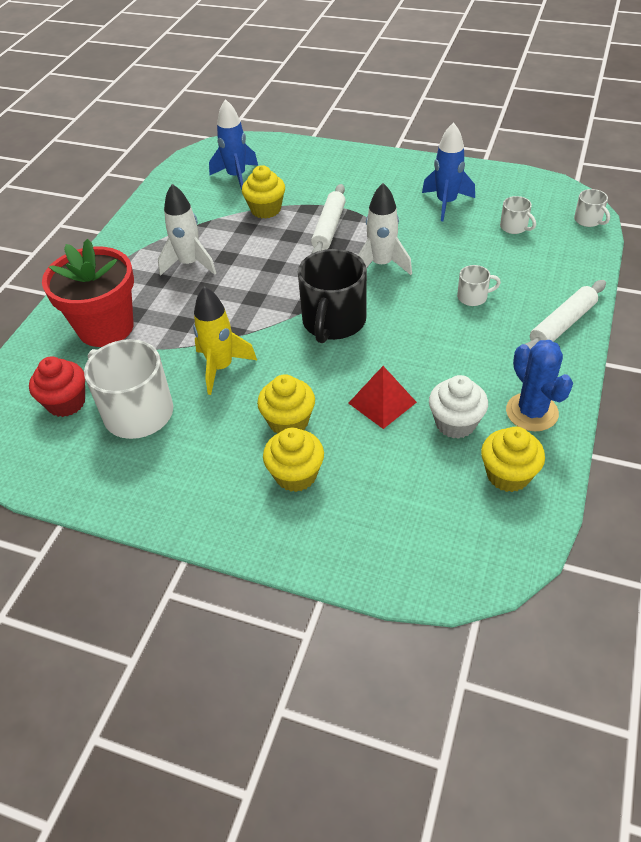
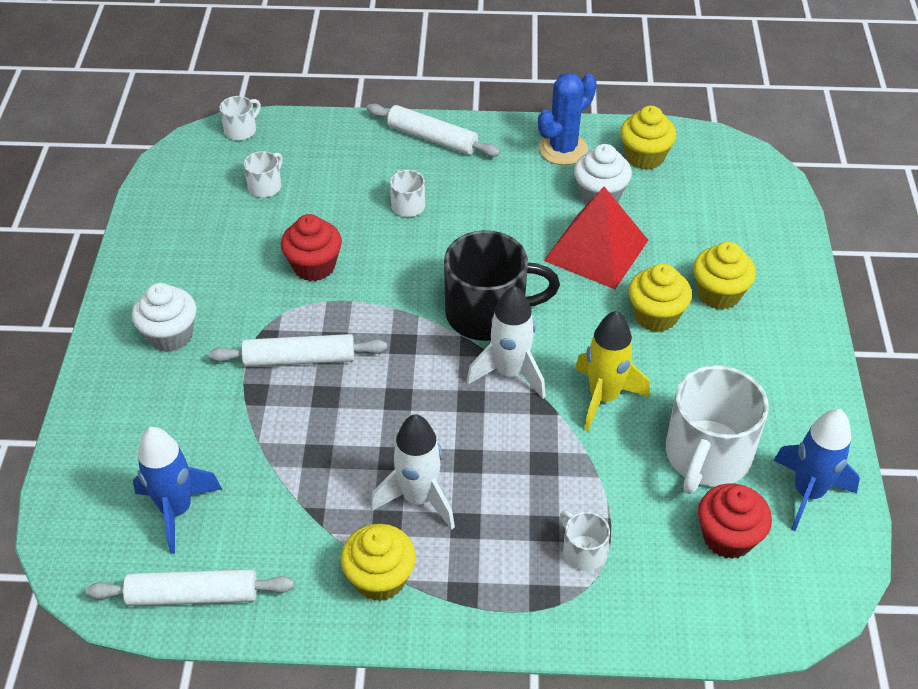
camera: 110 degrees left, 0 degrees up
(106, 327) = (583, 551): red flower pot -> white mug
(179, 180) = (193, 595): none -> white rolling pin
(266, 209) = (265, 444): yellow cupcake -> yellow cupcake (380, 578)
(373, 179) = (170, 335): none -> white cupcake
(381, 265) = (368, 290): white rocket -> white rocket (510, 373)
(382, 402) = (596, 250): red pyramid -> red pyramid, size x1.52
(416, 242) = (314, 266): none -> red cupcake
(446, 203) = (222, 251): blue rocket -> blue rocket (808, 493)

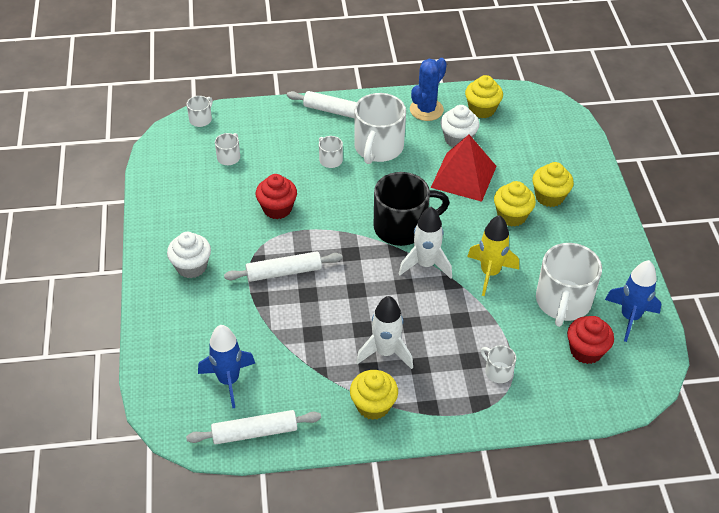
camera: 10 degrees left, 0 degrees up
(480, 195) = (378, 148): none -> white mug

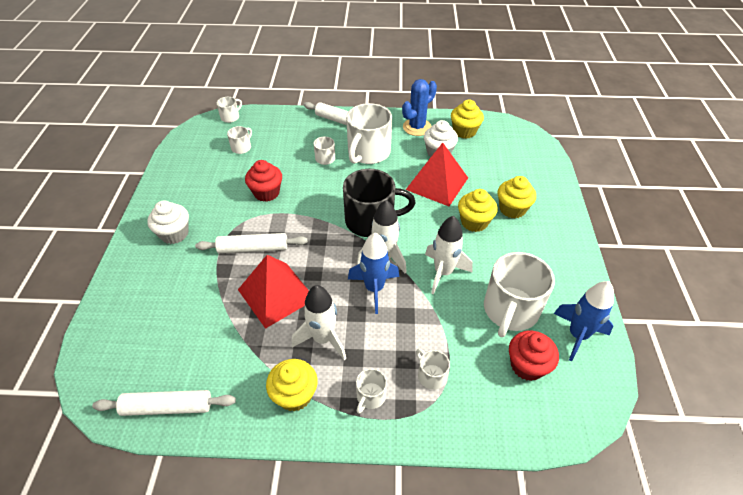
camera: 10 degrees right, 0 degrees up
(228, 380) = (164, 347): blue rocket -> blue rocket (374, 288)
(324, 316) = (276, 294): none -> red pyramid
(445, 397) = (370, 396): none -> white mug
(490, 273) = (443, 272): yellow rocket -> white rocket

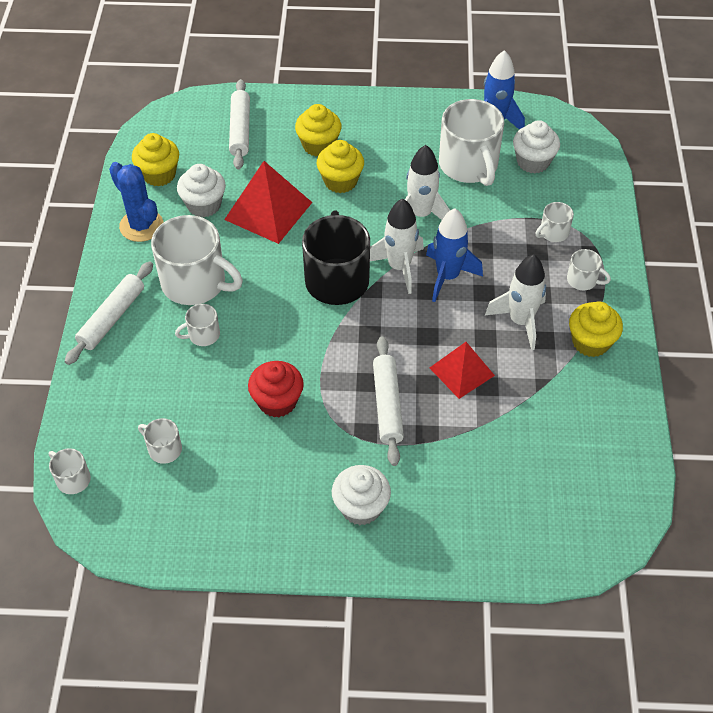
camera: 90 degrees left, 5 degrees up
(167, 407) = (622, 456): white rolling pin -> white rolling pin (240, 130)
(276, 294) = (462, 371): red pyramid -> red pyramid, size x0.66
(510, 310) = (469, 165): white mug -> white mug turned 45 degrees clockwise
(527, 365) = (533, 162): red cupcake -> white cupcake

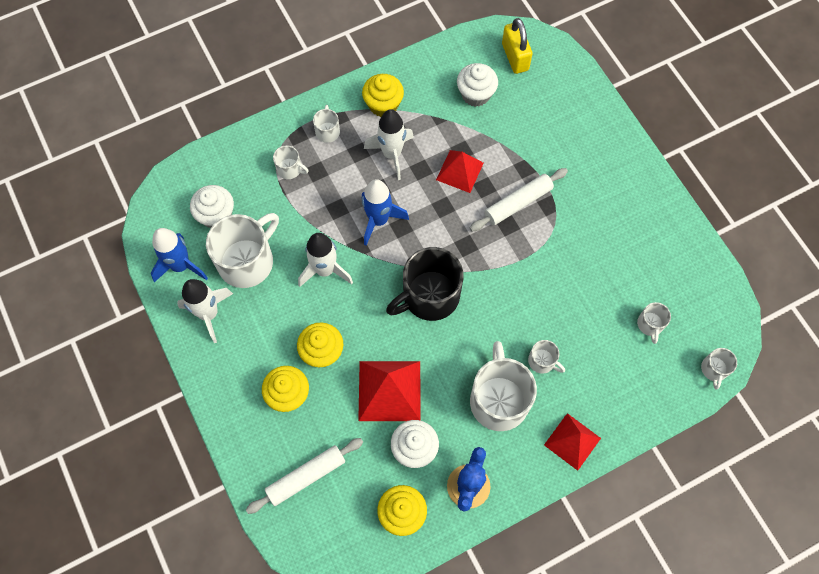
camera: 120 degrees left, 15 degrees up
(112, 318) = (572, 441): white rolling pin -> red pyramid
(277, 401) = (563, 274): red cupcake -> none
(361, 507) = (604, 179): white cupcake -> white cupcake (475, 94)
(399, 267) = (390, 258): white rocket -> white rocket (209, 314)
(590, 507) = (515, 57): none -> yellow padlock

